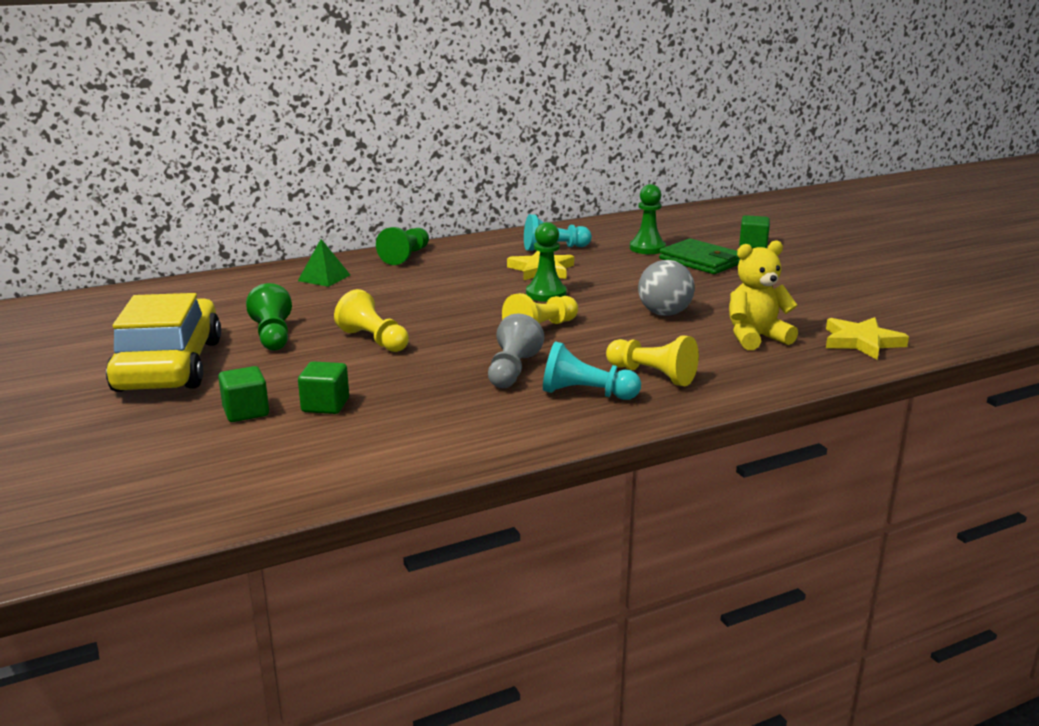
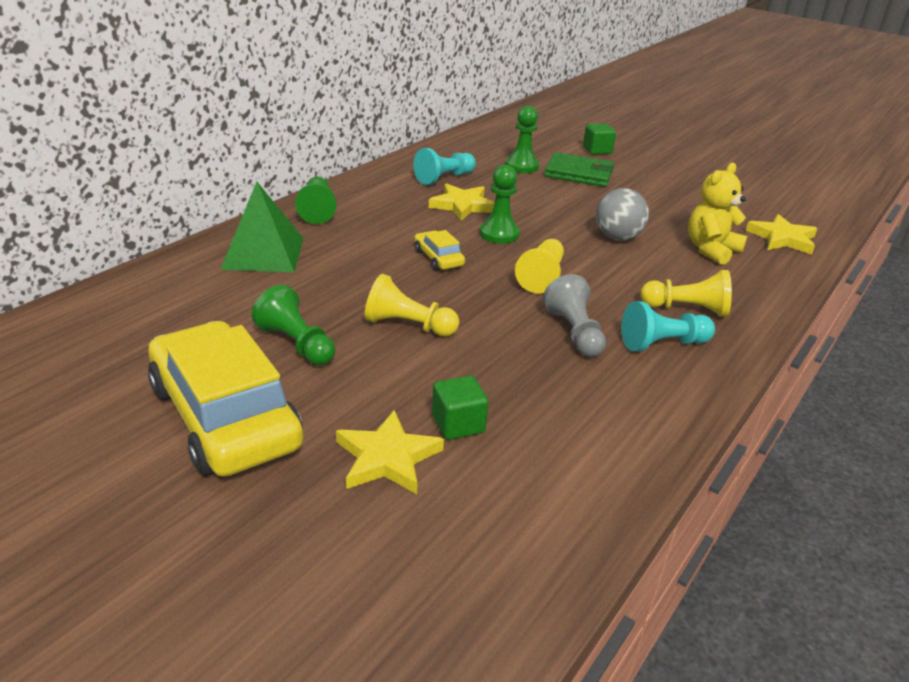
camera: 30 degrees left, 10 degrees up
(246, 412) = (387, 458): green cube -> yellow star
(324, 278) = (263, 253): green pyramid -> green pyramid, size x1.70
(464, 302) = (438, 258): none -> yellow car

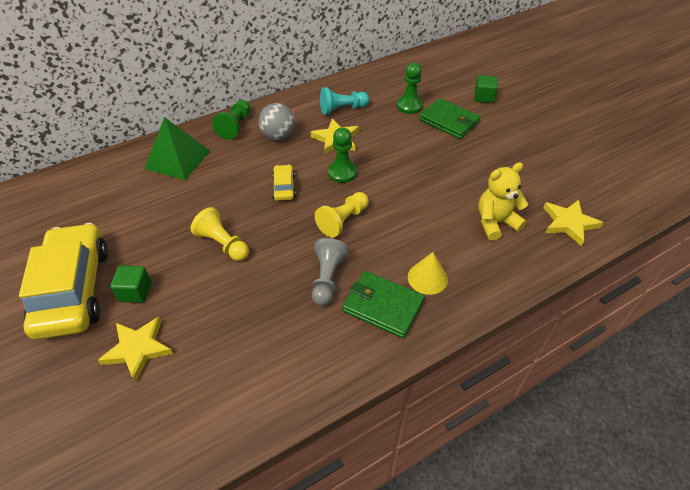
camera: 25 degrees right, 15 degrees up
(296, 344) = (147, 242): green pawn -> none
(458, 424) = (196, 336): green cube -> green cube (135, 292)
(617, 237) = (429, 194): grey ball -> grey ball (278, 136)
(662, 344) = (382, 306): turquoise pawn -> green wallet
(686, 309) = (427, 278): yellow pawn -> yellow cone

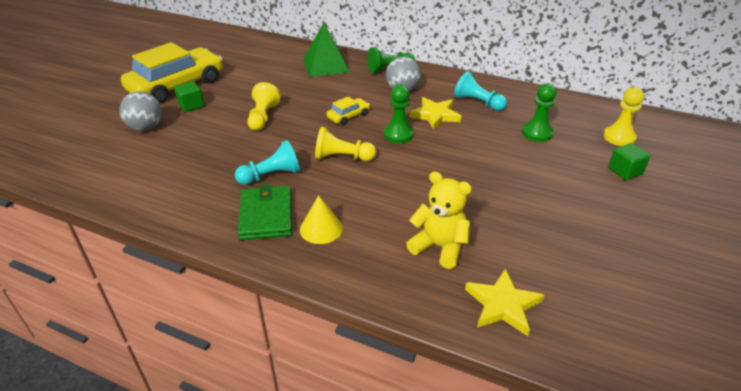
camera: 55 degrees right, 10 degrees down
(138, 349) = (146, 127): yellow star -> grey ball
(327, 278) = (271, 175): grey pawn -> turquoise pawn
(447, 77) = (619, 137): none -> yellow pawn
(449, 121) = (551, 163): green wallet -> none

